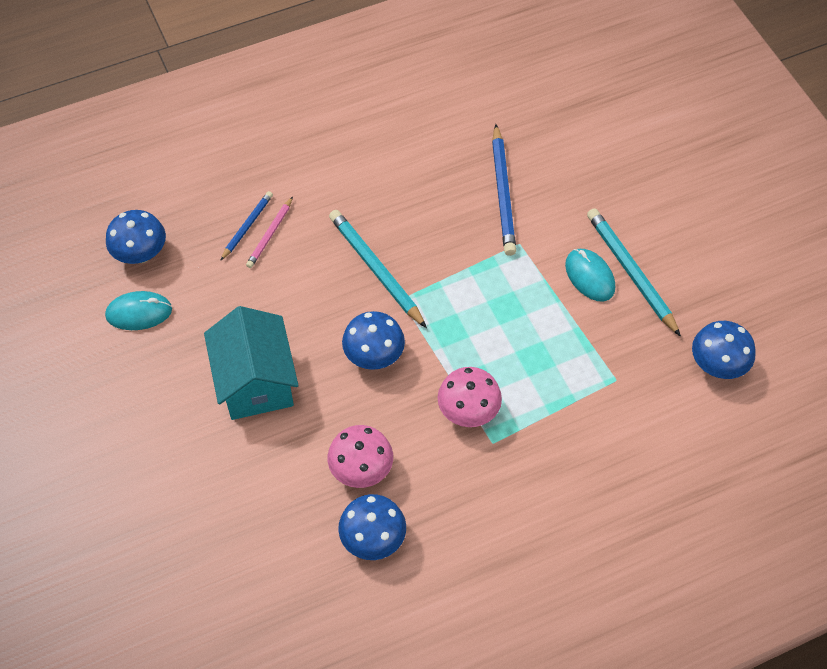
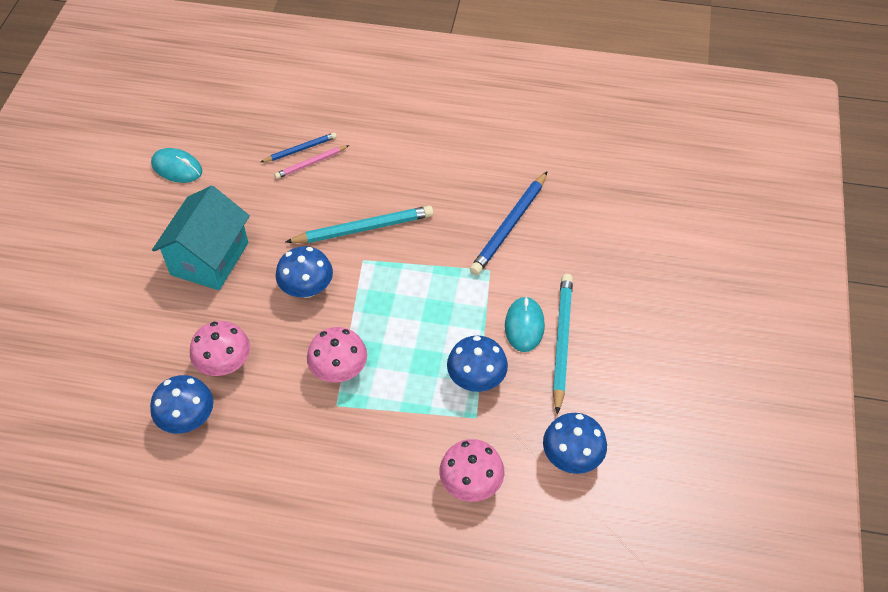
camera: 35 degrees right, 5 degrees down
(140, 253) = (213, 129): blue mushroom -> blue mushroom (476, 379)
(375, 269) = (363, 228): turquoise pencil -> turquoise pencil turned 75 degrees clockwise
(659, 437) = (471, 483): none -> pink mushroom

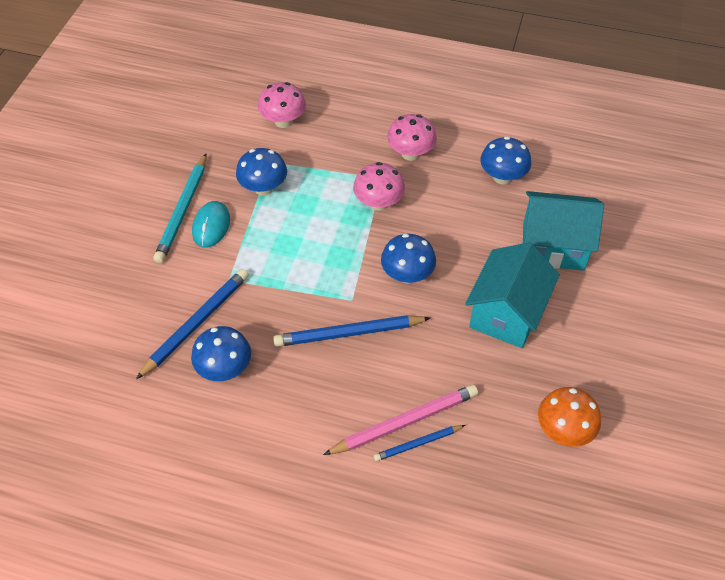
camera: 175 degrees left, 0 degrees up
(146, 333) = (553, 246): none -> turquoise house
(177, 168) = (563, 430): turquoise mouse -> orange mushroom
(225, 364) = (478, 215): pink mushroom -> pink mushroom (410, 153)
(311, 163) = (405, 422): pink pencil -> pink pencil, size x1.74
(363, 228) = (348, 333): turquoise pencil -> blue pencil
(572, 457) = (204, 131): blue mushroom -> blue mushroom (225, 368)

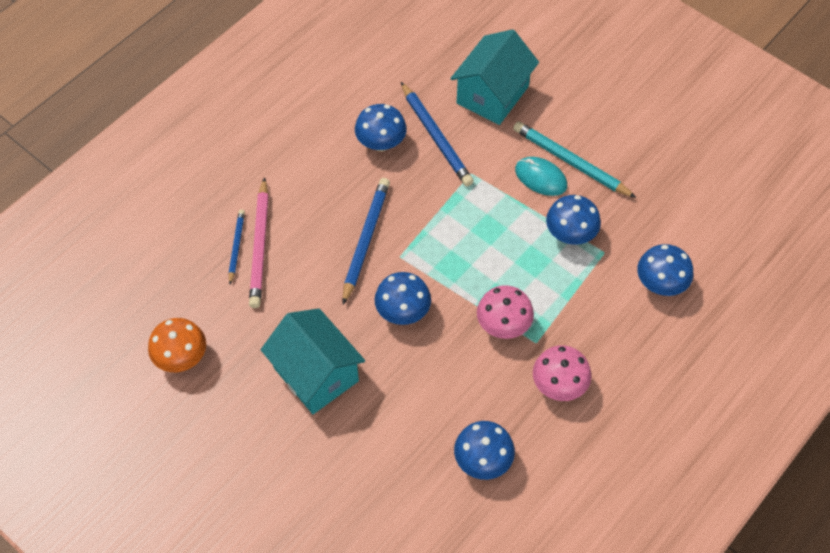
camera: 115 degrees right, 5 degrees up
(283, 121) = (660, 284): pink mushroom -> blue mushroom
(553, 246) = (368, 459): turquoise house -> turquoise house (492, 95)

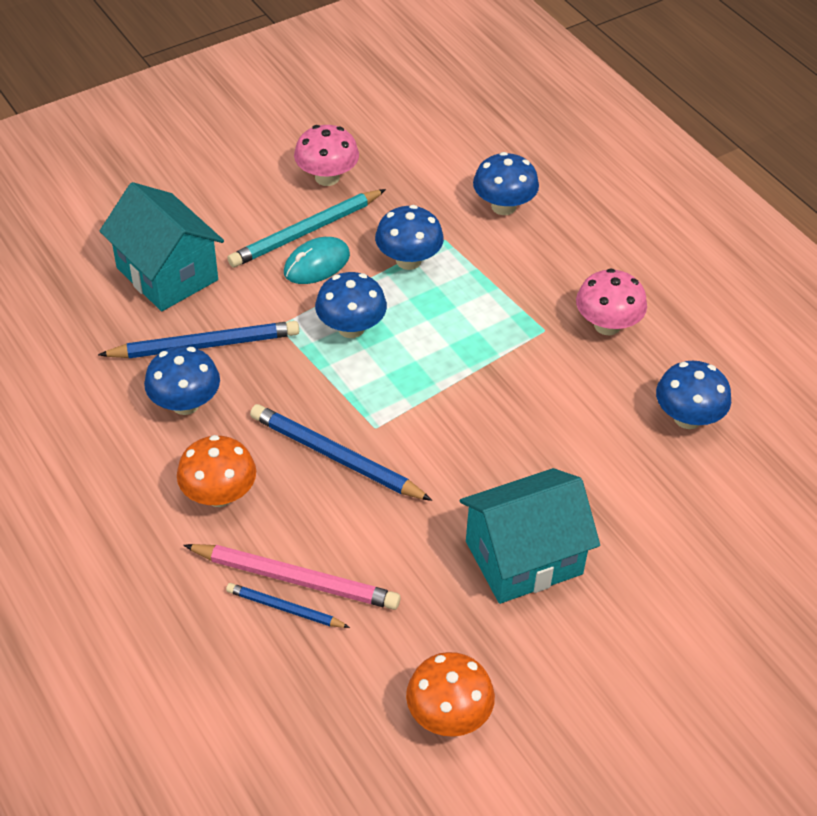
camera: 75 degrees left, 10 degrees down
(313, 185) = (219, 495): none -> orange mushroom
(403, 312) = (460, 444): blue mushroom -> blue mushroom (351, 328)
(503, 325) = (512, 352): pink mushroom -> pink mushroom (327, 177)

